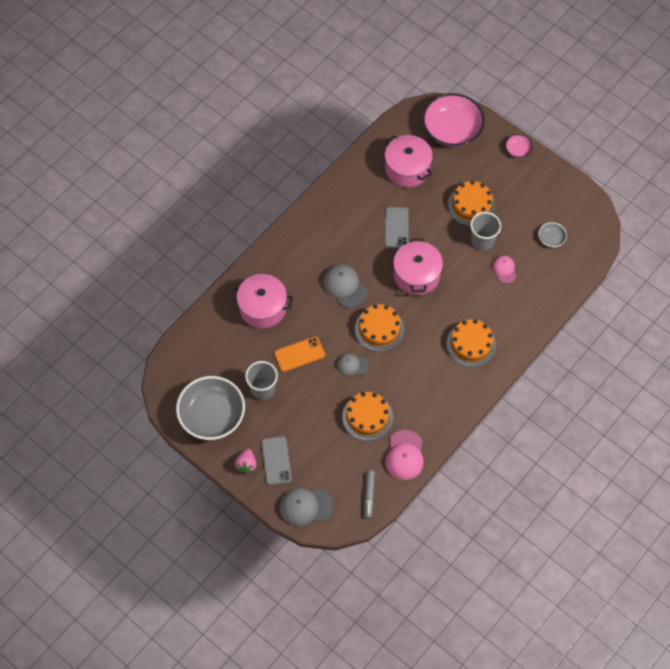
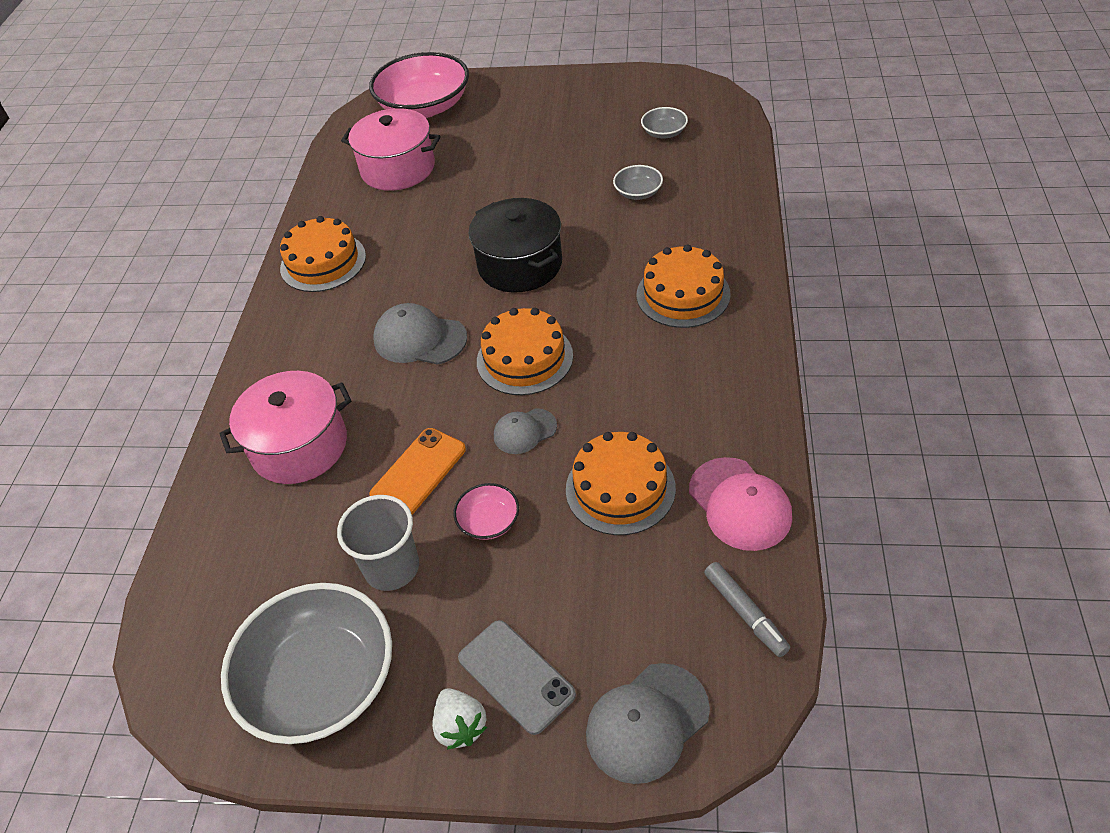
camera: 30 degrees left, 15 degrees down
(246, 464) = (460, 726): pink strawberry -> white strawberry
(396, 227) = (439, 232): grey phone -> none
(416, 275) = (520, 265): pink pot -> black pot
(471, 205) = (523, 157): orange cake -> orange cake (323, 262)
(482, 240) = (576, 181): grey cup -> none
(504, 269) = (638, 192): pink cap -> grey bowl
(517, 150) = (529, 83): pink bowl -> pink bowl (489, 521)

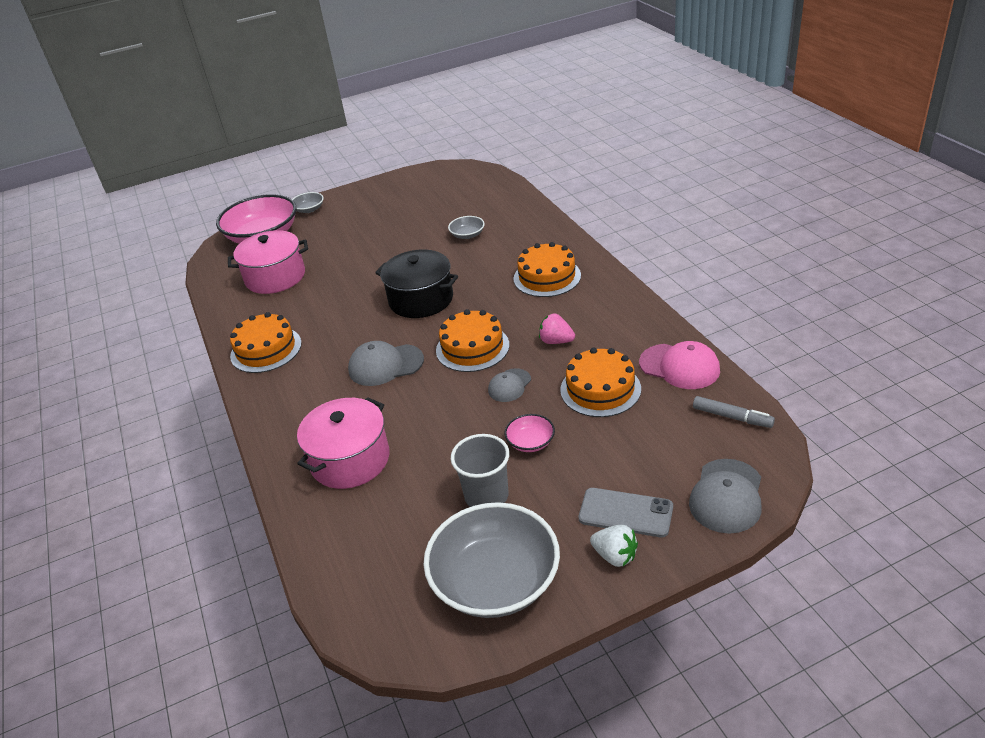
camera: 30 degrees left, 10 degrees down
(418, 472) = (455, 437): orange phone -> none
(622, 394) = (556, 341): none -> pink strawberry
(664, 132) = (455, 199): grey bowl -> grey bowl (309, 209)

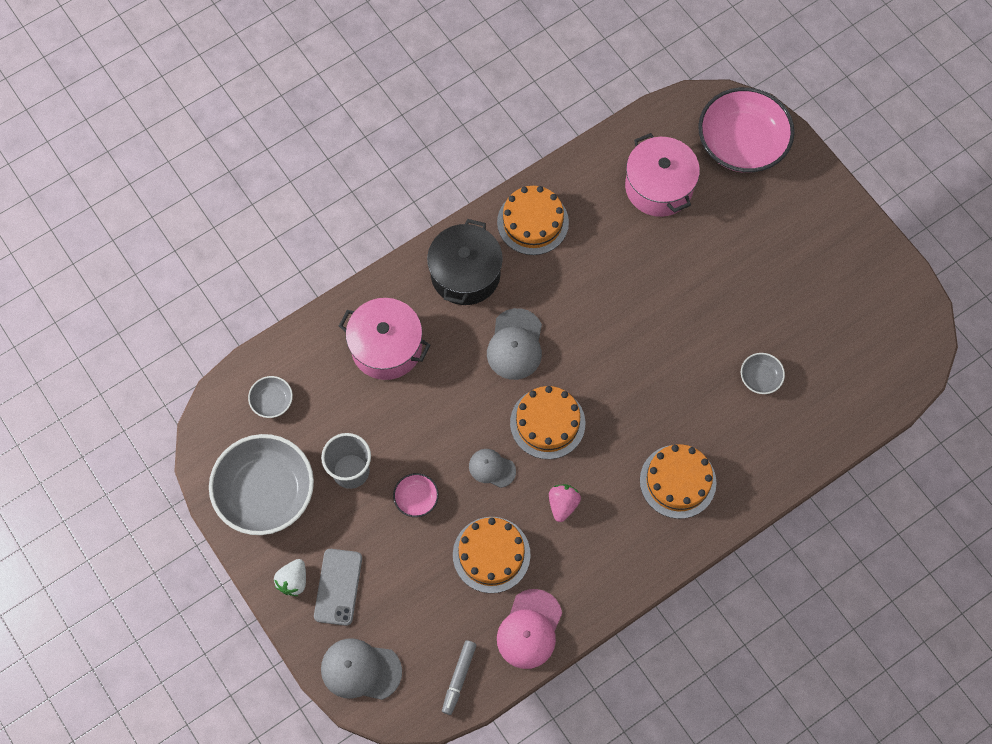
camera: 75 degrees right, 30 degrees up
(309, 209) = (806, 176): grey bowl -> grey bowl (272, 401)
(385, 365) = (515, 344): grey cap -> grey cap turned 150 degrees counterclockwise
(421, 299) = (626, 353): black pot -> black pot (465, 274)

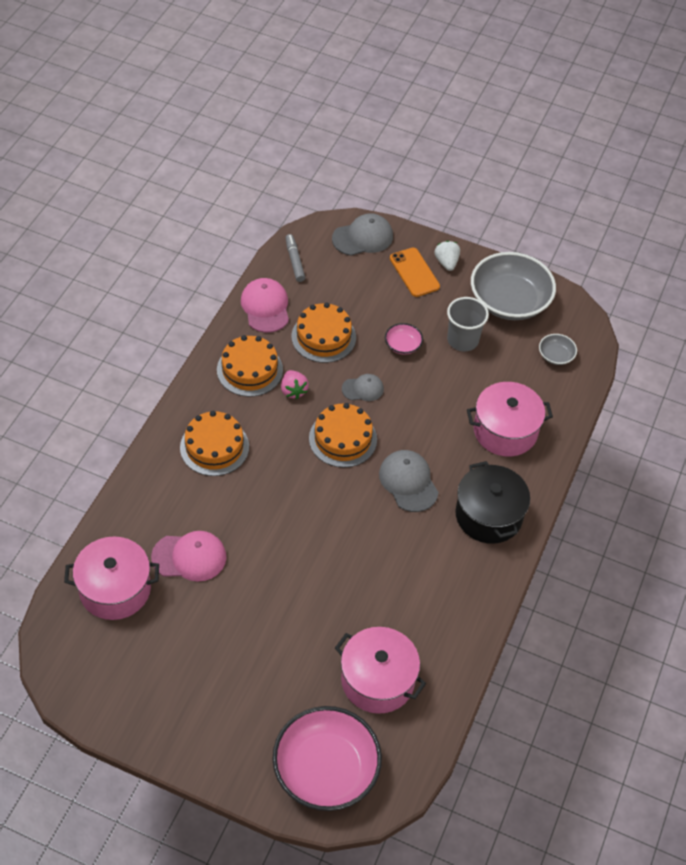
camera: 145 degrees right, 15 degrees down
(338, 587) = (414, 272): grey phone -> orange phone
(532, 222) = (466, 587): orange cake -> orange cake (249, 370)
(760, 378) = (189, 557): grey bowl -> pink cap
(842, 382) = (115, 589): none -> pink pot

